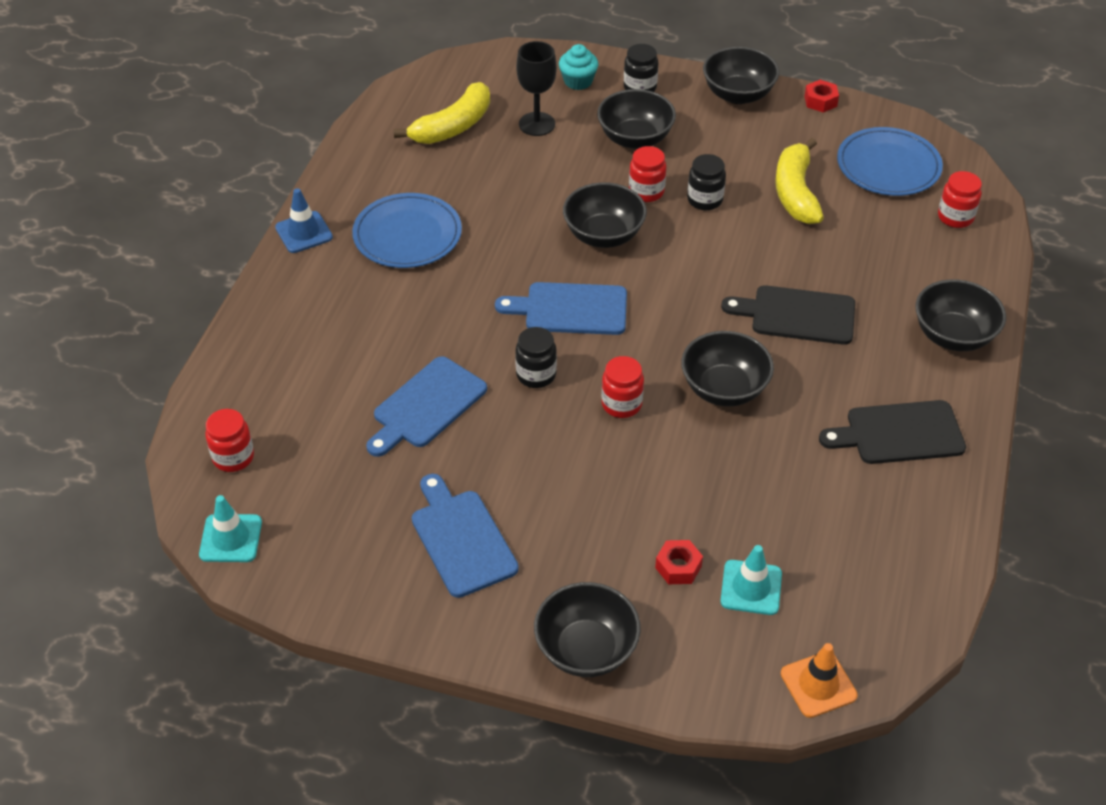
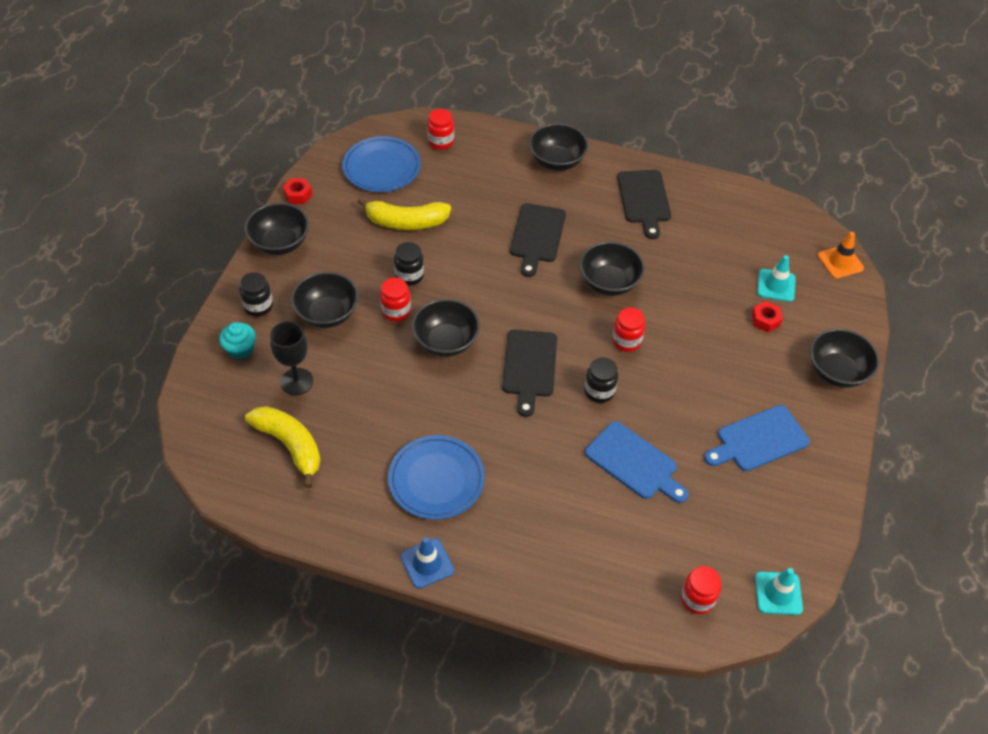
camera: 90 degrees left, 5 degrees up
(570, 309) = (529, 367): blue cutting board -> black cutting board

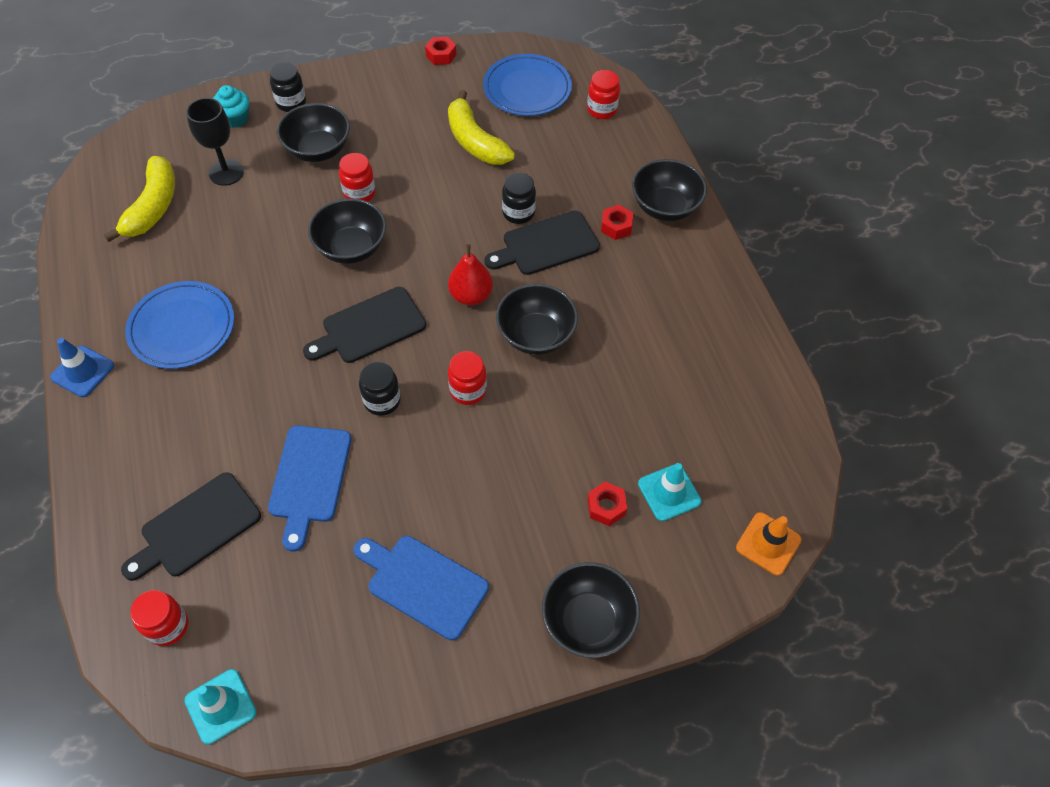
camera: 55 degrees right, 5 degrees up
(280, 243) = (374, 76): black bowl -> none
(409, 276) = (410, 179): black jar -> black jar (518, 213)
(547, 298) = (471, 295): none -> red pear
(552, 193) = (616, 226): none -> red nut
(644, 200) = (682, 305): black cutting board -> black cutting board (196, 527)

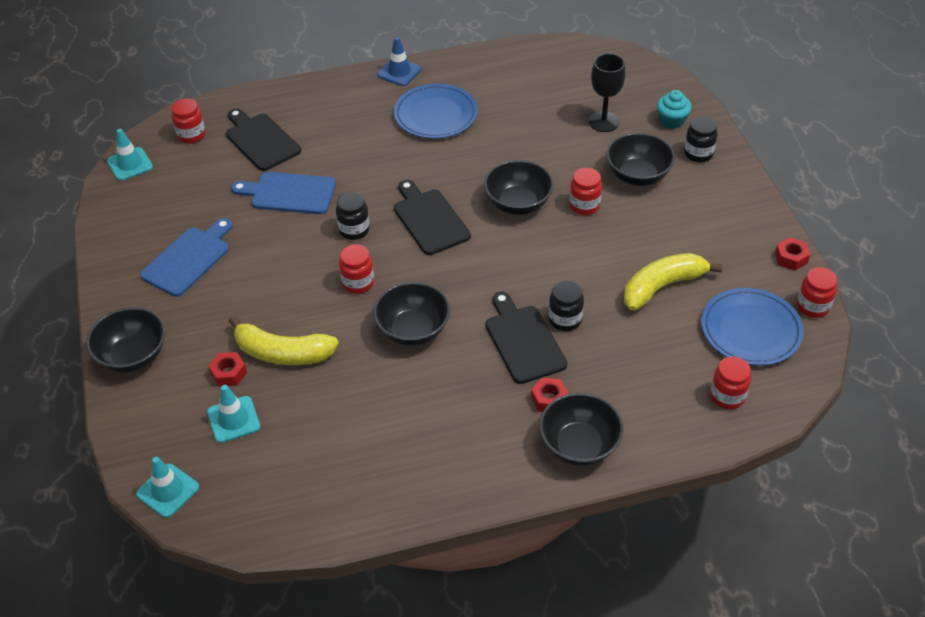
camera: 95 degrees right, 10 degrees down
(153, 207) = (561, 86): yellow banana -> yellow banana (283, 353)
(471, 295) = (461, 284): red pear -> none
(499, 49) = (813, 307): none -> red jar
(768, 543) = (168, 490): orange traffic cone -> turquoise traffic cone

